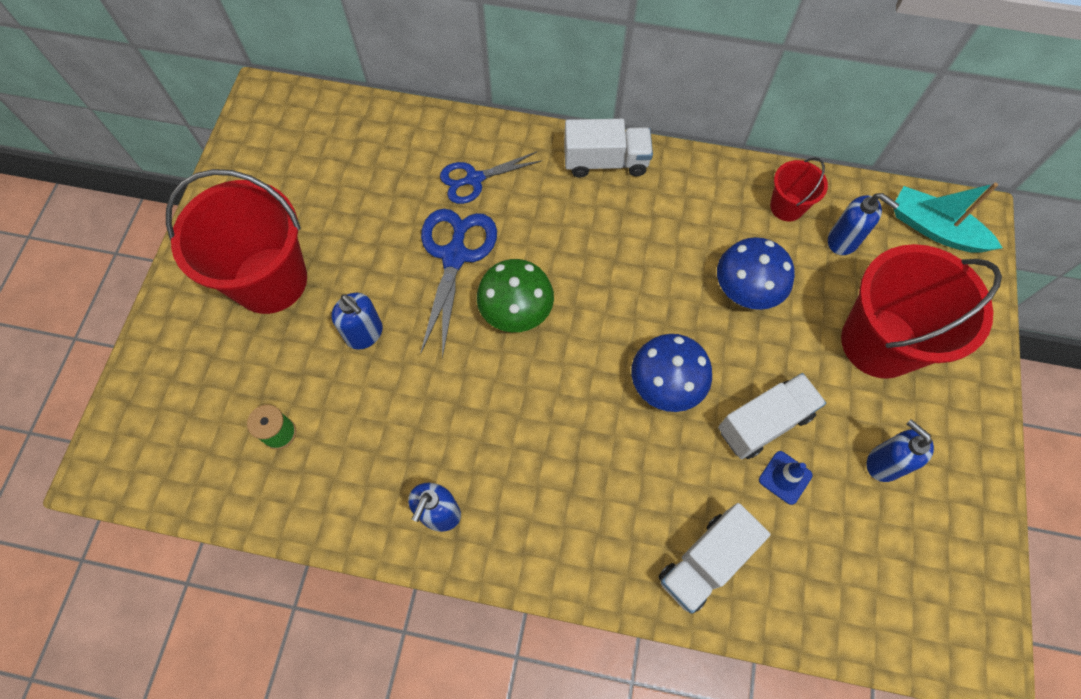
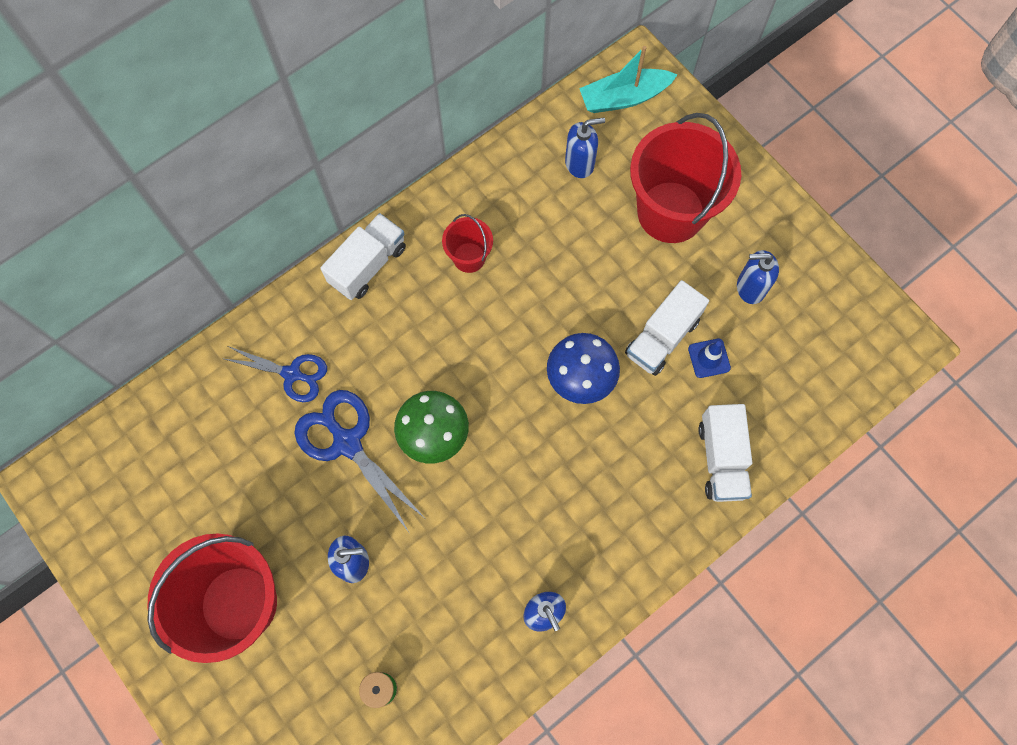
camera: 50 degrees left, 5 degrees up
(474, 179) = (292, 374): blue scissors -> blue scissors turned 90 degrees counterclockwise
(746, 289) = (558, 260): blue mushroom -> none
(764, 422) = (662, 337): white truck -> white truck turned 150 degrees counterclockwise
(787, 207) = (521, 175): red bucket -> red bucket (469, 257)

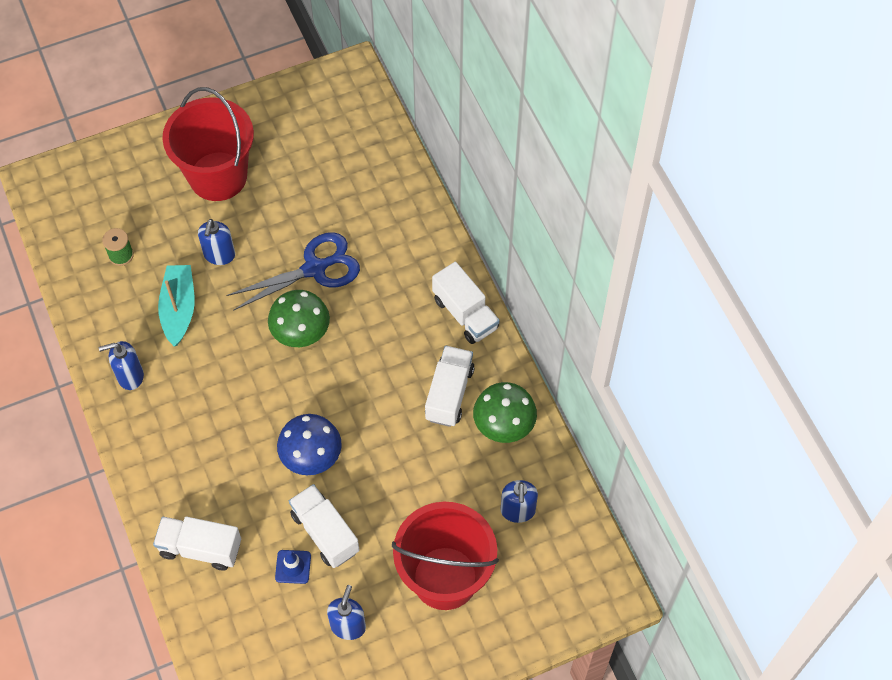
camera: 105 degrees right, 10 degrees down
(292, 374) = (385, 241): blue scissors -> none
(469, 257) = (449, 394): red bucket -> white truck
(489, 197) = (504, 424): none -> green mushroom
(624, 98) = (579, 571): turquoise boat -> turquoise boat (179, 309)

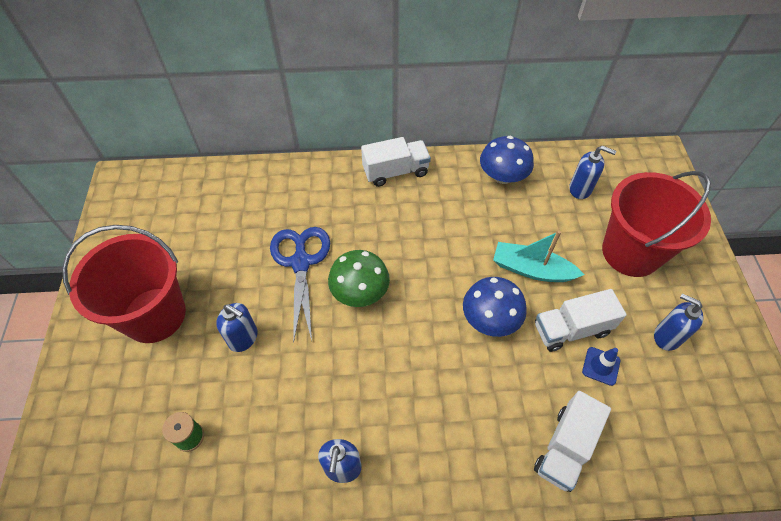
camera: 70 degrees left, 5 degrees down
(179, 309) = (285, 394): turquoise boat -> turquoise boat (531, 269)
(449, 394) = (464, 202): white truck -> none
(504, 424) = (502, 176): green mushroom -> blue mushroom

